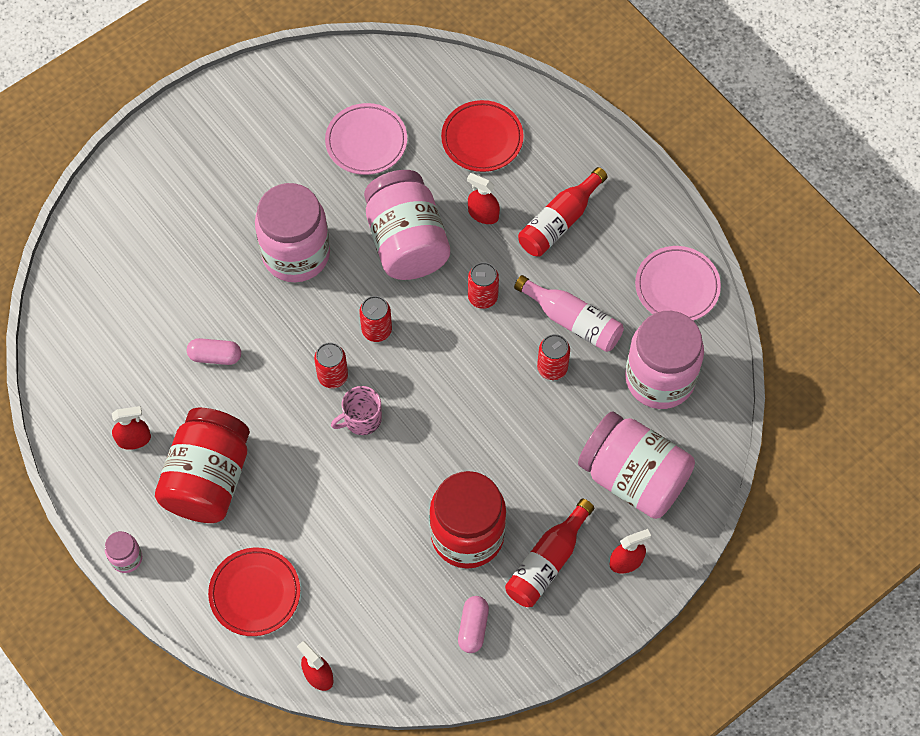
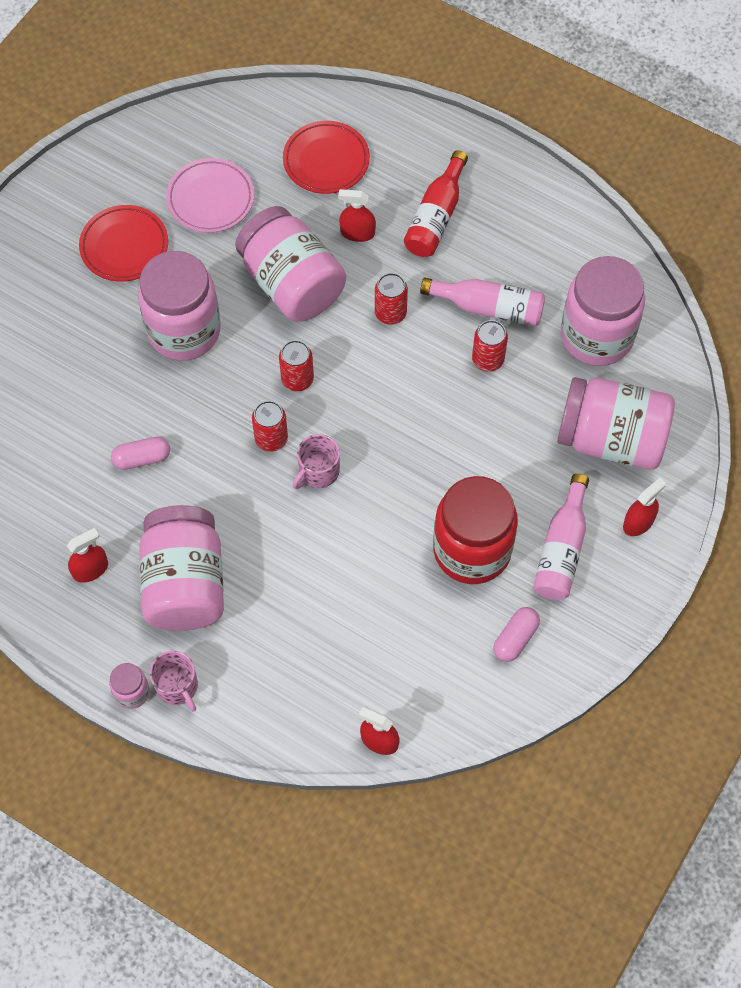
camera: 20 degrees left, 0 degrees up
(166, 567) = (177, 686): none -> pink mug
(208, 479) = (185, 583): red jar -> pink jar
(255, 593) = (280, 681): red plate -> red plate (124, 246)
(473, 628) = (515, 638): pink capsule -> pink capsule turned 45 degrees clockwise
(547, 562) = (561, 549): red bottle -> pink bottle
(677, 287) = (576, 243): pink plate -> none

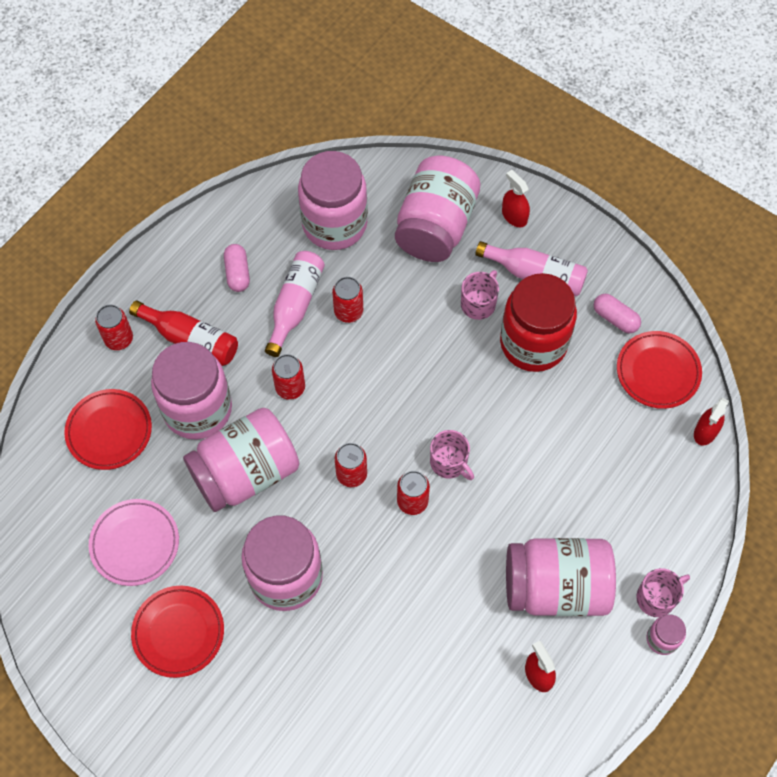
camera: 85 degrees left, 0 degrees up
(142, 458) = (423, 622): pink capsule -> pink capsule (237, 273)
(357, 233) = (197, 409): red spray bottle -> pink jar
(429, 154) = (119, 339): none -> red can
(450, 687) = (658, 372): none -> red plate
(515, 490) = (478, 303): none -> pink mug

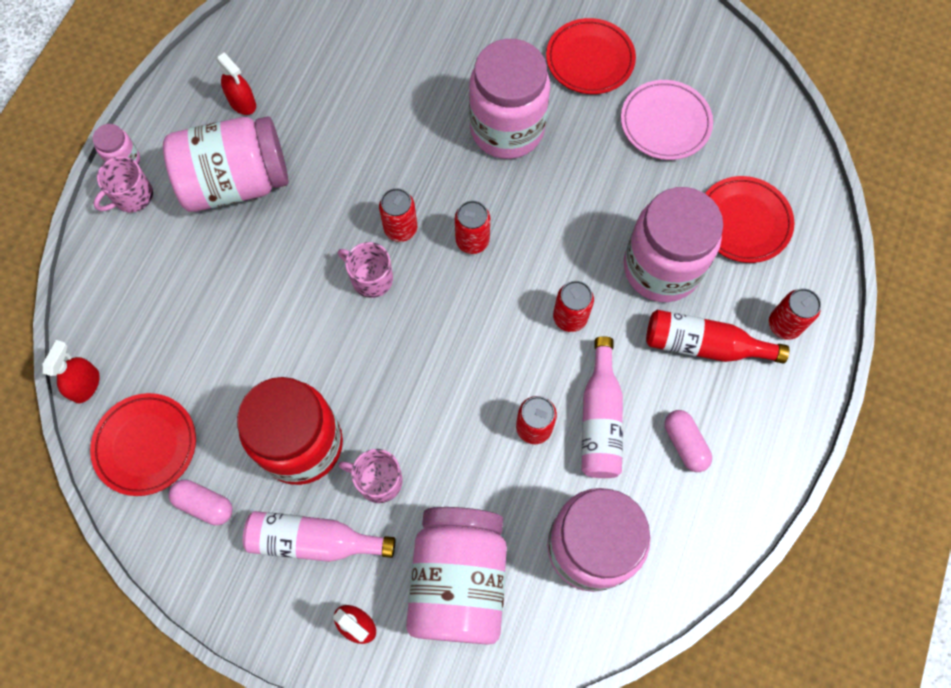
camera: 165 degrees right, 5 degrees up
(245, 472) = (584, 216): pink jar -> none
(478, 303) = (378, 480): pink mug -> pink mug turned 90 degrees clockwise

